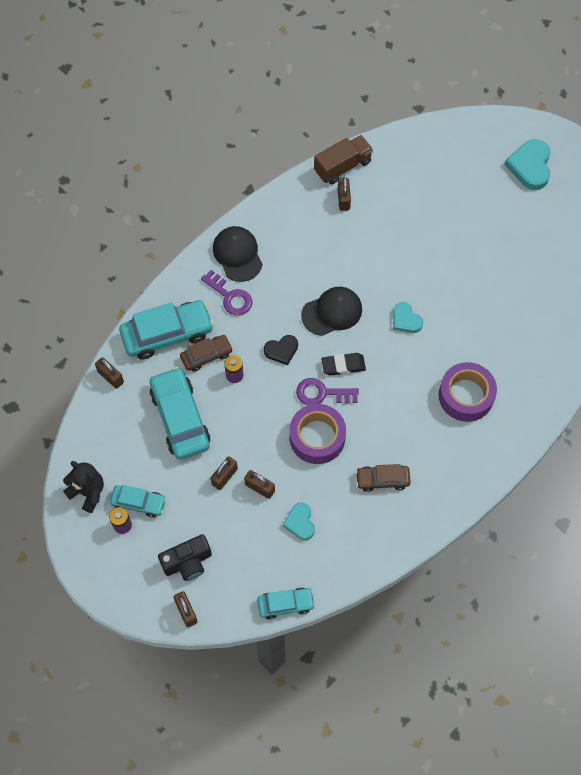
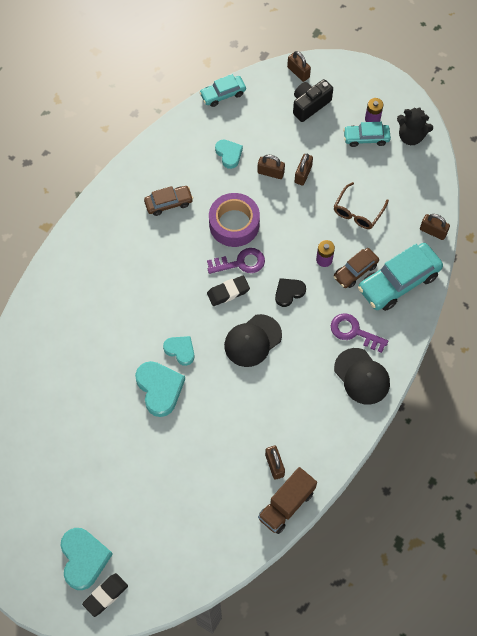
camera: 165 degrees right, 0 degrees up
(180, 418) = (358, 211): turquoise car -> brown glasses
(434, 289) = (159, 389): none -> turquoise heart
(466, 396) = (109, 292): purple tape -> none
(515, 136) = (105, 595): none -> black eraser

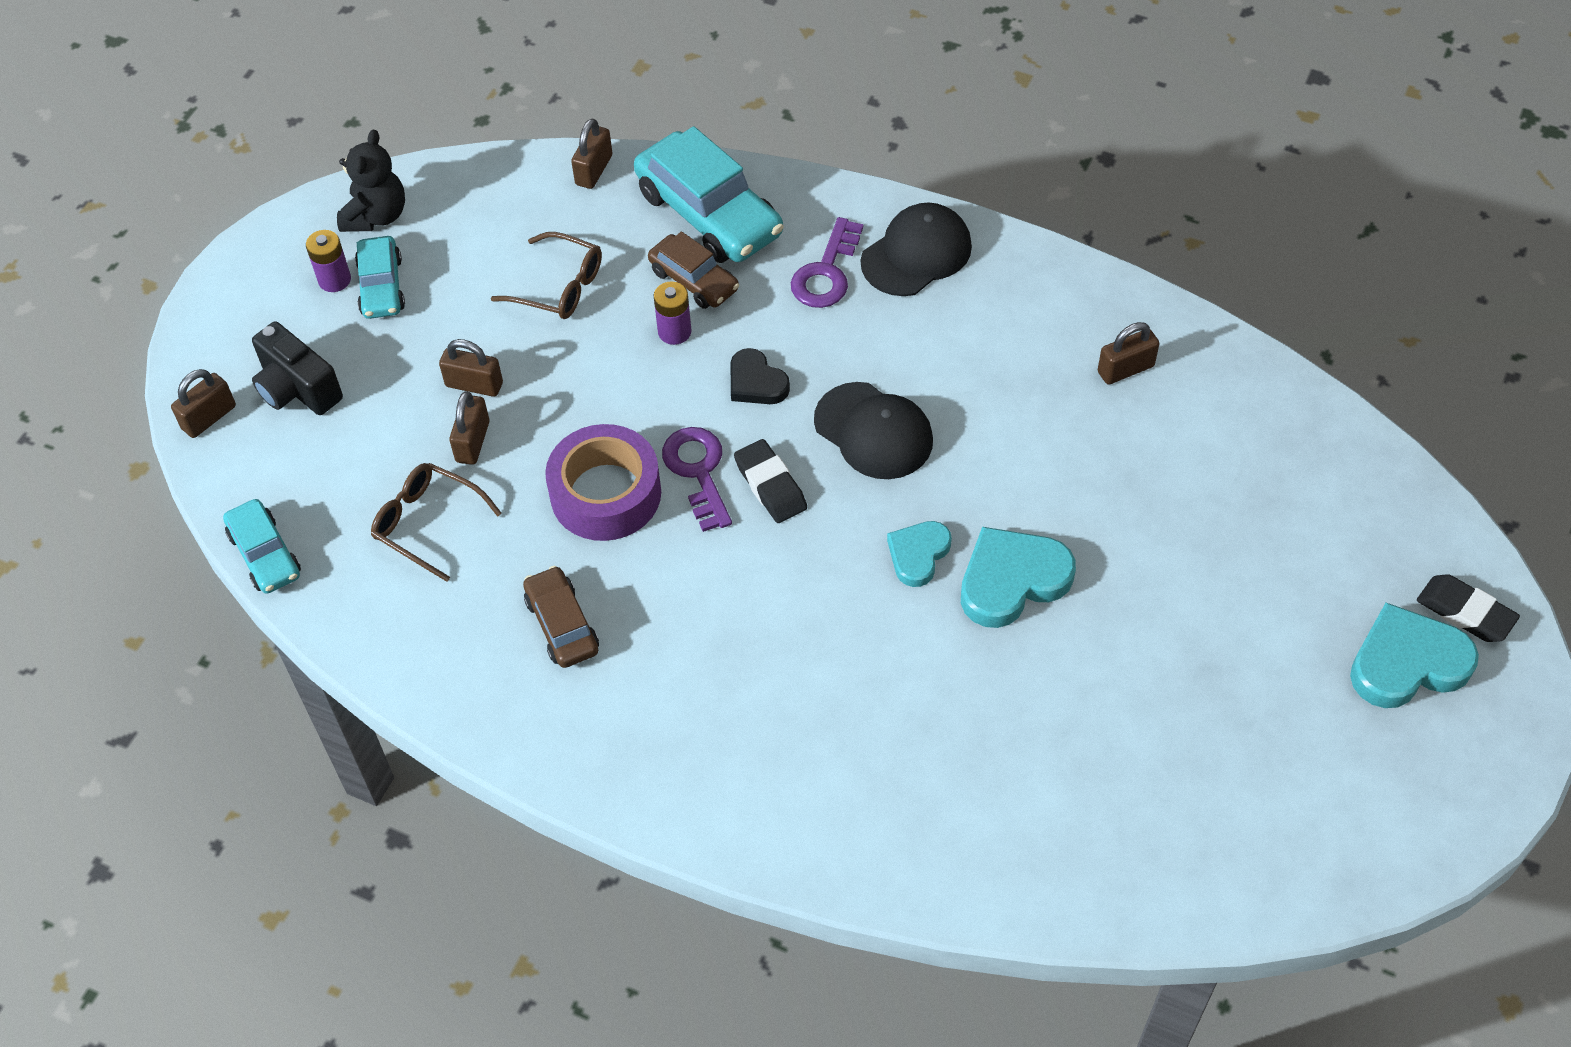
camera: 95 degrees left, 10 degrees down
(229, 154) = (428, 524): turquoise heart -> brown glasses
(286, 505) = (1197, 344): brown truck -> none

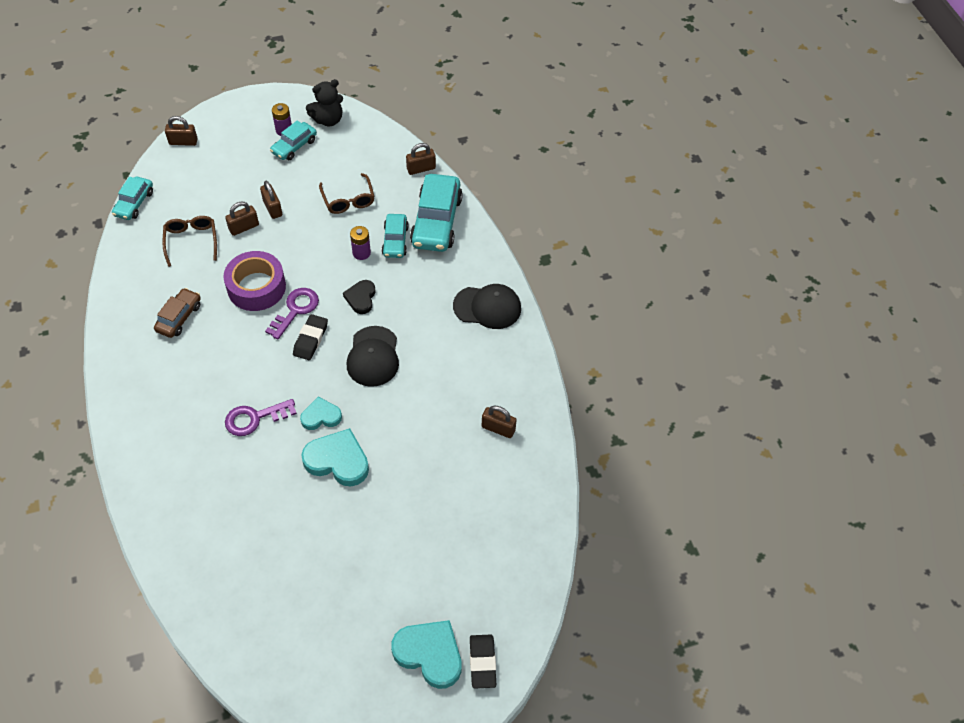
camera: 45 degrees right, 0 degrees up
(297, 389) = (220, 157): black camera -> none
(694, 280) = (395, 241): brown car -> turquoise car
(826, 272) = (444, 282): purple key -> purple key (255, 418)

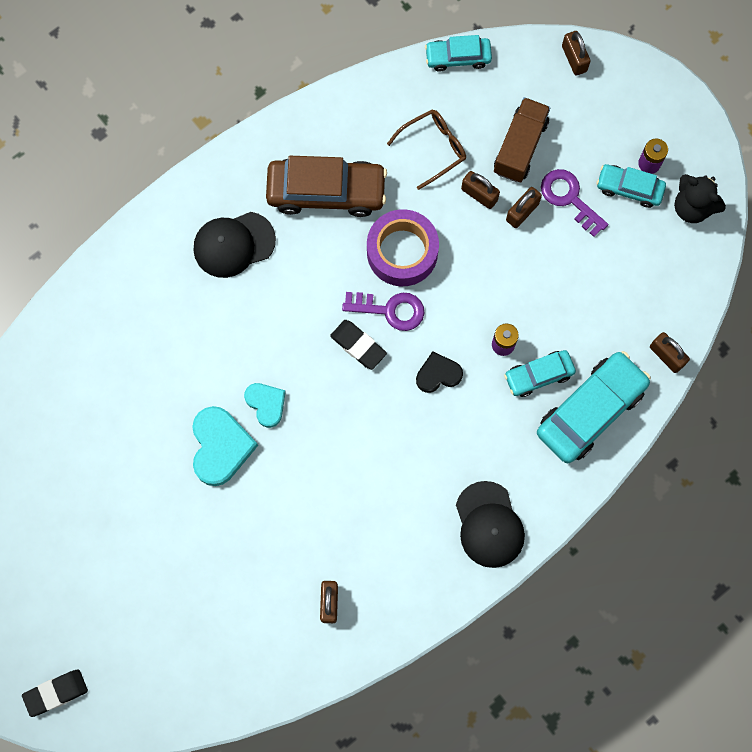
camera: 70 degrees right, 20 degrees up
(179, 317) = (326, 192): brown car -> brown car, size x1.77
(225, 192) = (520, 147): none -> brown truck
(255, 418) = (235, 336): purple key -> purple key (569, 198)
(310, 339) = (358, 345): black eraser -> black eraser turned 45 degrees clockwise
(348, 200) = (575, 292): brown glasses -> none
(373, 356) = (365, 424): black cap -> black cap (234, 244)
(429, 654) = (45, 636): turquoise heart -> none
(436, 221) = (591, 411): turquoise car -> turquoise car turned 150 degrees clockwise

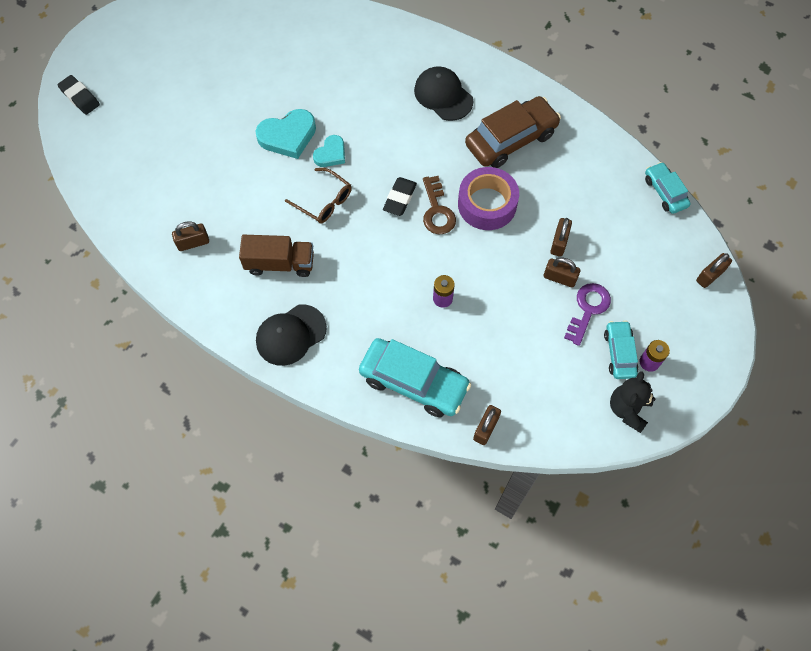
camera: 70 degrees right, 10 degrees down
(326, 192) = (511, 139): brown car -> brown car turned 105 degrees counterclockwise
(390, 310) = (437, 211): purple key -> brown key
(433, 148) = (581, 199): brown glasses -> brown glasses (324, 201)
(438, 374) = (399, 260): black heart -> none
(520, 147) = (613, 259): brown truck -> brown truck (280, 263)
(538, 375) = (428, 333): turquoise car -> none

